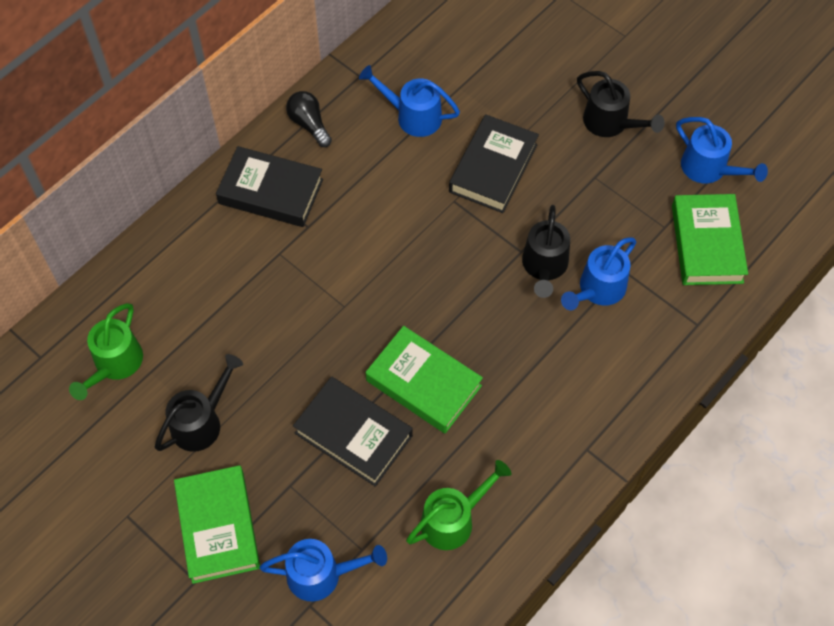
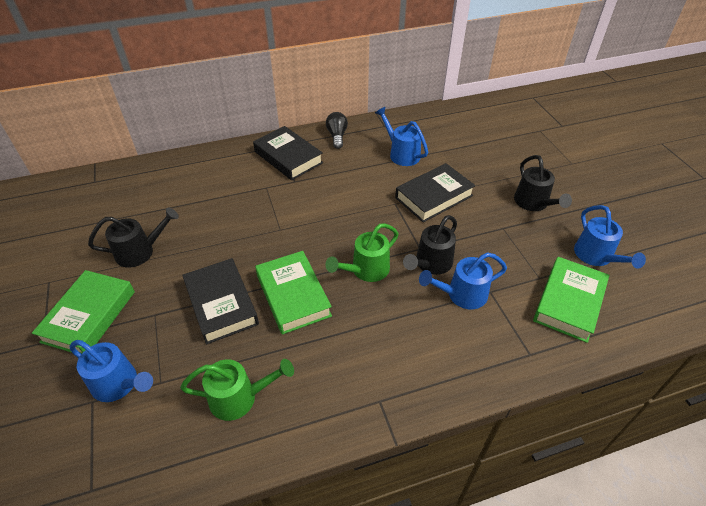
camera: 30 degrees right, 15 degrees down
(115, 365) = (125, 202): green watering can -> green watering can (365, 270)

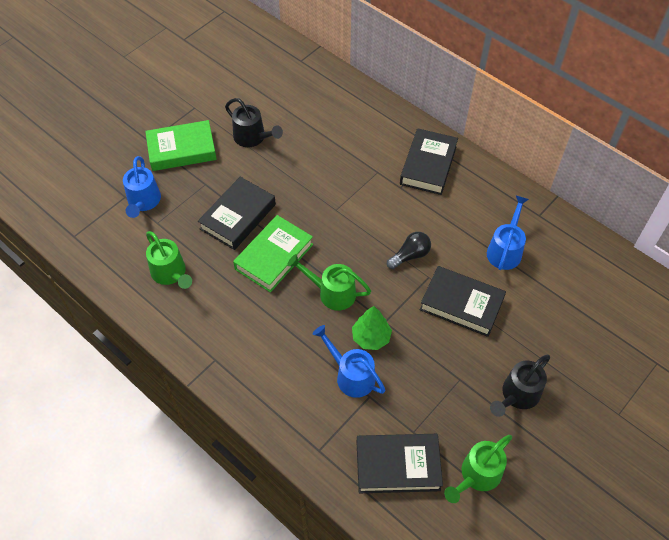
camera: 60 degrees right, 10 degrees up
(337, 136) = (489, 185): black light bulb -> black light bulb (410, 255)
(430, 264) = (371, 337): black watering can -> green tree
(569, 302) = (398, 466): green book -> black book
(596, 257) = (477, 476): blue watering can -> green watering can

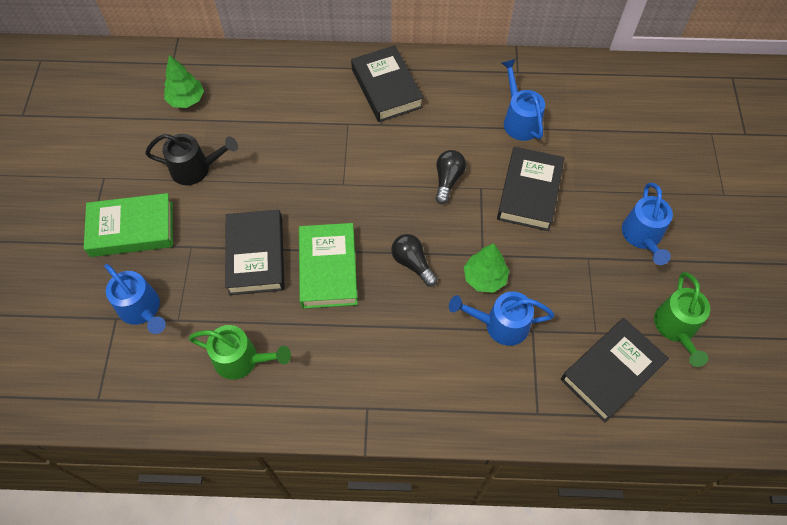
camera: 40 degrees left, 5 degrees up
(182, 150) = (132, 229): green book -> green book turned 45 degrees clockwise
(287, 90) = (186, 100): none -> green tree
(331, 293) = (412, 263): green watering can -> black light bulb
(461, 304) = (529, 192): black book -> black book turned 60 degrees counterclockwise
(517, 396) = (642, 237): black watering can -> blue watering can

